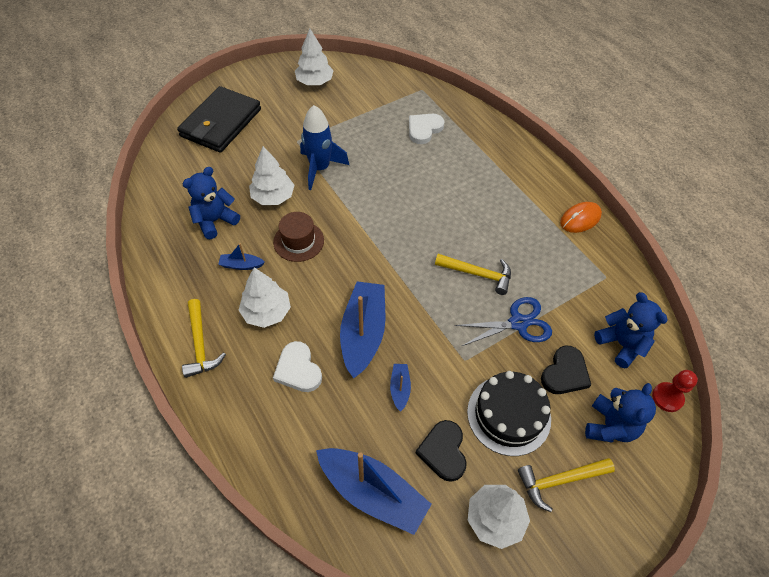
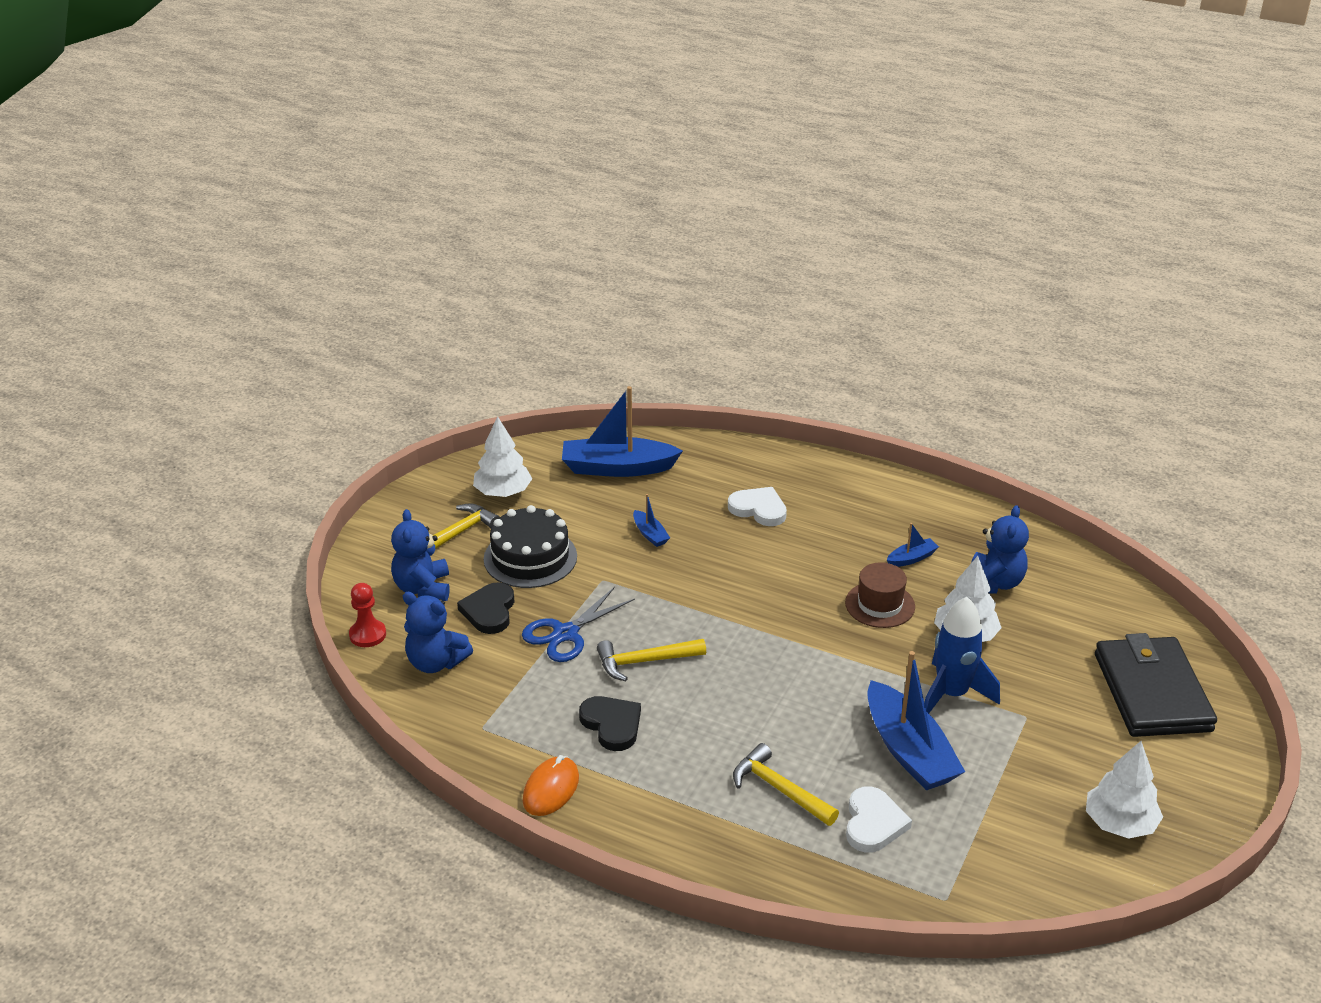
camera: 150 degrees right, 20 degrees down
(200, 345) = (867, 489): yellow hammer -> yellow hammer (779, 789)
(267, 312) = (837, 534): white tree -> none
(363, 333) = (724, 558): blue boat -> blue boat (909, 751)
(443, 451) = (575, 511): black heart -> black heart (612, 724)

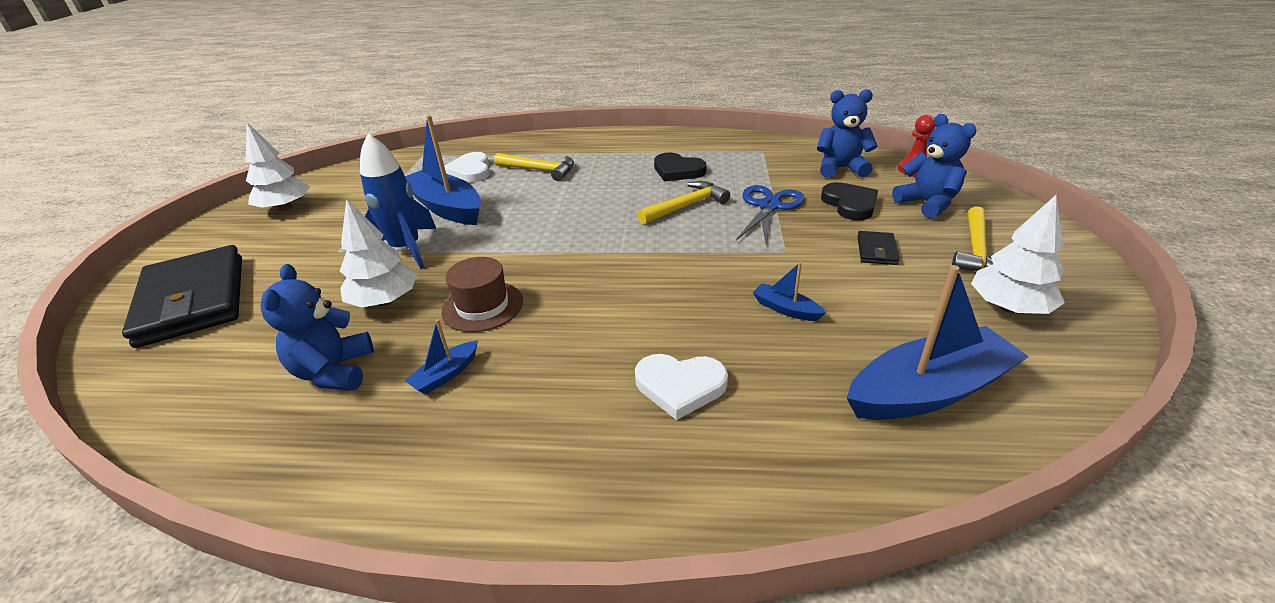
camera: 160 degrees right, 0 degrees up
(530, 557) = (876, 251): black cake -> black wallet
(551, 789) = (687, 140): orange mouse -> none

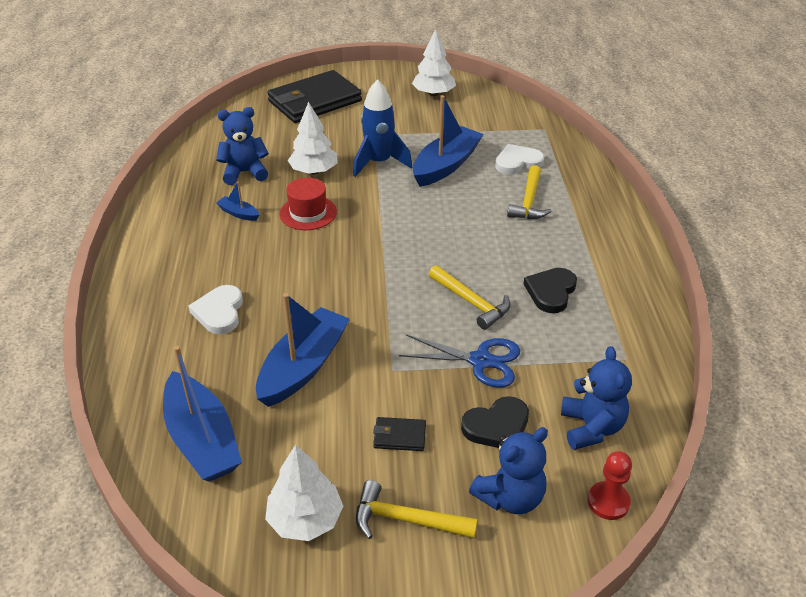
camera: 80 degrees right, 5 degrees up
(482, 306) = (308, 213): brown hat -> red hat
(785, 309) = (303, 366): blue boat -> blue boat, size x2.20

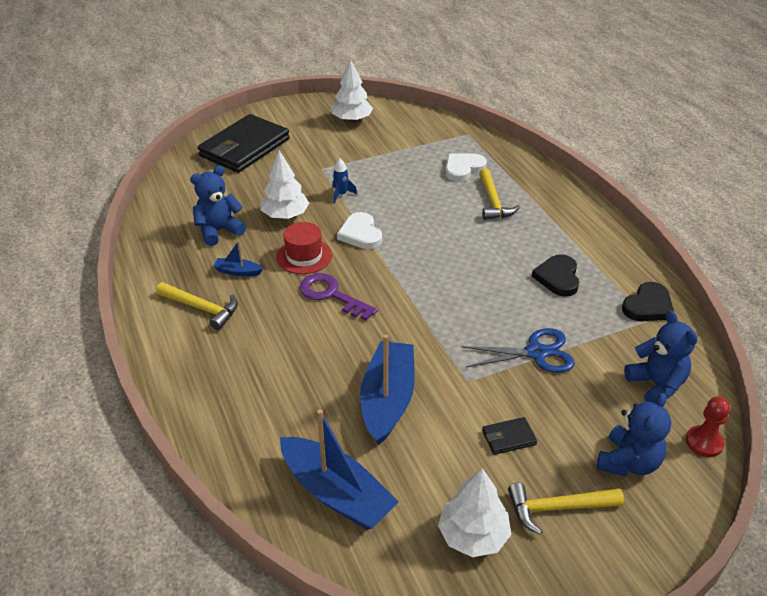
camera: 20 degrees left, 0 degrees up
(219, 312) = (278, 370): white heart -> white heart (360, 234)
(311, 255) = (331, 295): none -> purple key
(379, 163) = (341, 194): blue rocket -> blue rocket, size x0.49
(446, 165) = (403, 184): blue boat -> none
(471, 302) = (498, 303): yellow hammer -> yellow hammer (202, 308)
(497, 426) = (583, 405): black heart -> black heart (648, 306)

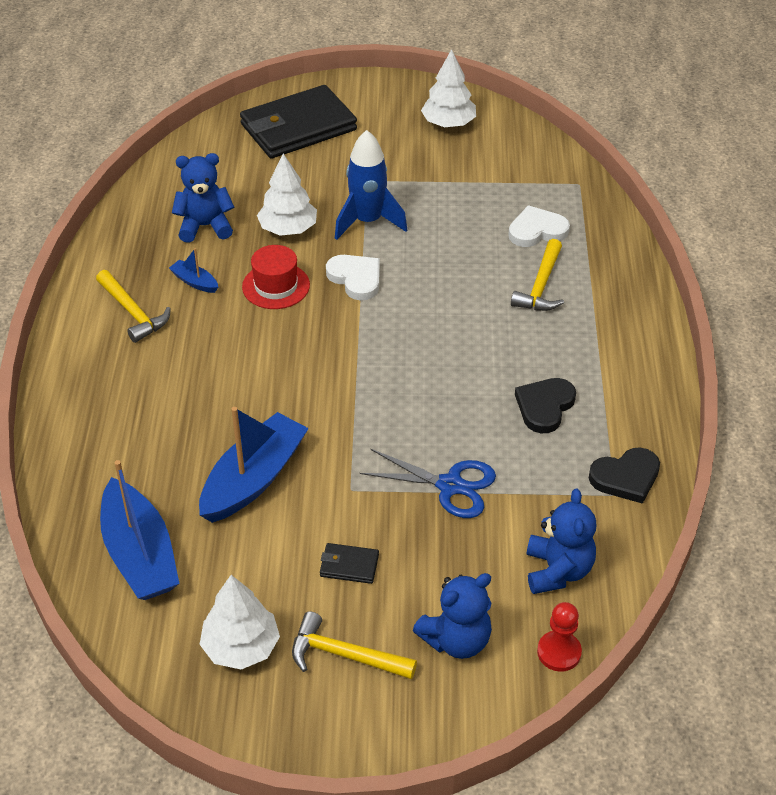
camera: 25 degrees right, 5 degrees up
(331, 295) = (274, 342): purple key -> none
(341, 194) = (368, 221): blue rocket -> blue rocket, size x2.06
(360, 234) = (356, 278): white heart -> white heart turned 135 degrees clockwise

